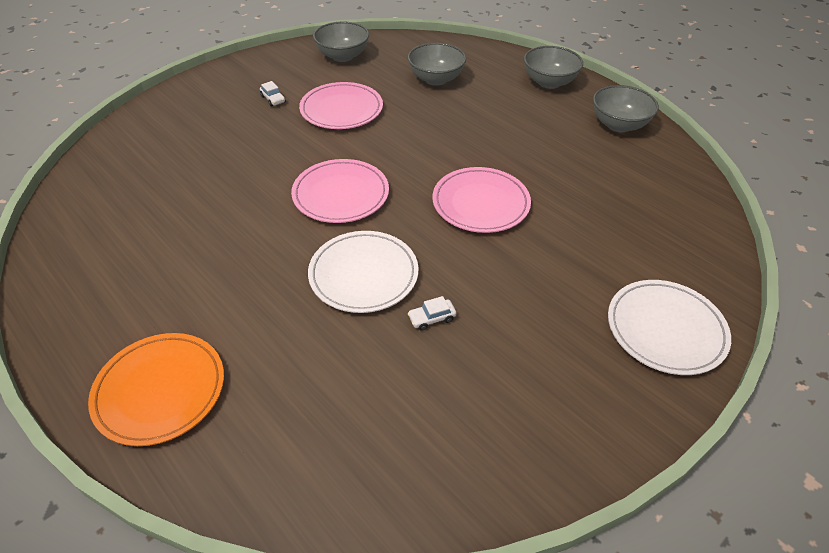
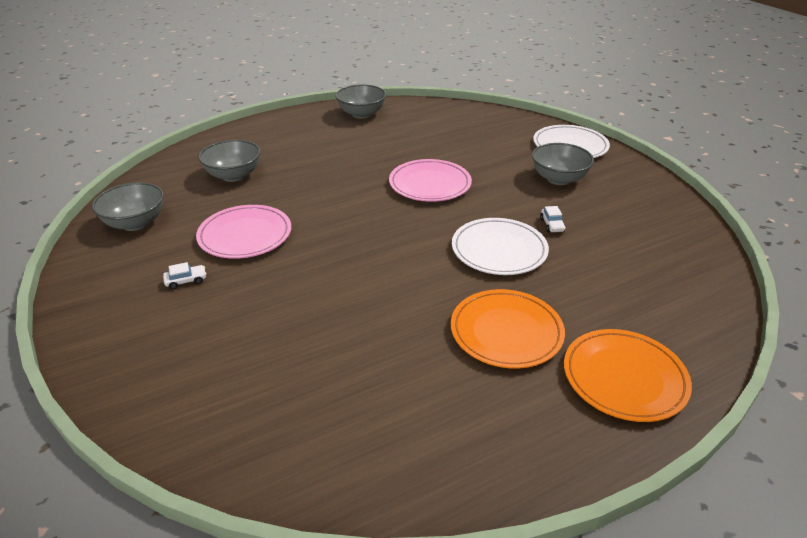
camera: 75 degrees left, 10 degrees down
(225, 292) = (506, 332): none -> orange plate
(341, 194) = (388, 250): pink plate -> none
(549, 82) = (284, 127): grey bowl -> grey bowl (558, 179)

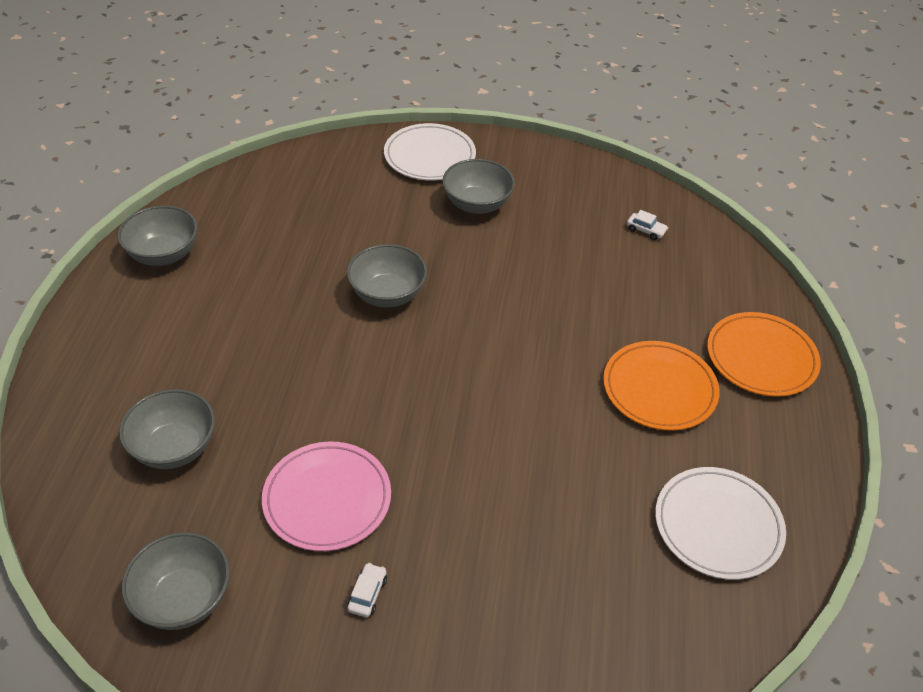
camera: 55 degrees left, 10 degrees up
(430, 184) = (387, 294): pink plate -> grey bowl
(499, 250) = (547, 319): white plate -> white plate (718, 525)
(552, 225) = (544, 260): white car -> white car (646, 230)

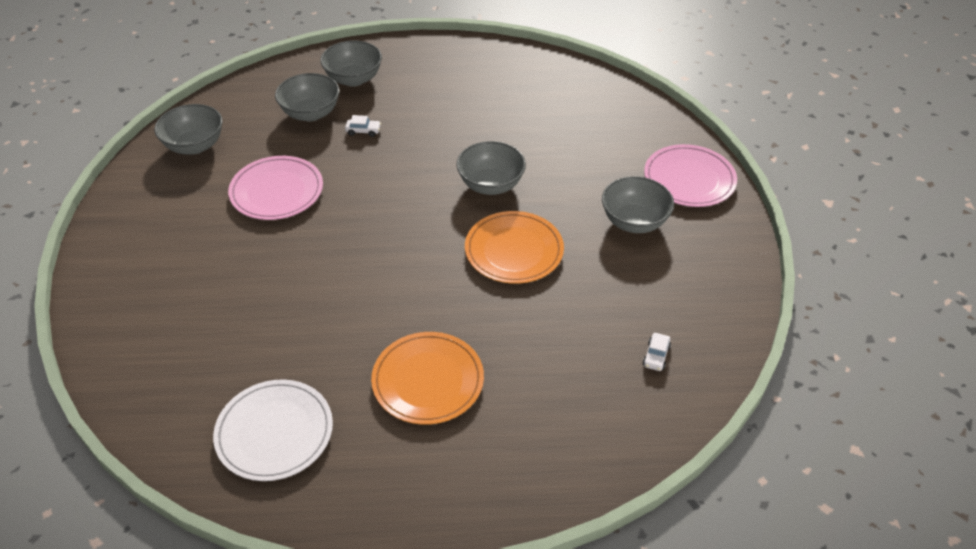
camera: 80 degrees right, 0 degrees up
(164, 254) = (492, 63): grey bowl -> grey bowl (353, 79)
(367, 594) = (200, 226): white car -> white car (363, 131)
(429, 156) = (689, 179): white plate -> pink plate
(761, 358) = (493, 467): orange plate -> orange plate (514, 251)

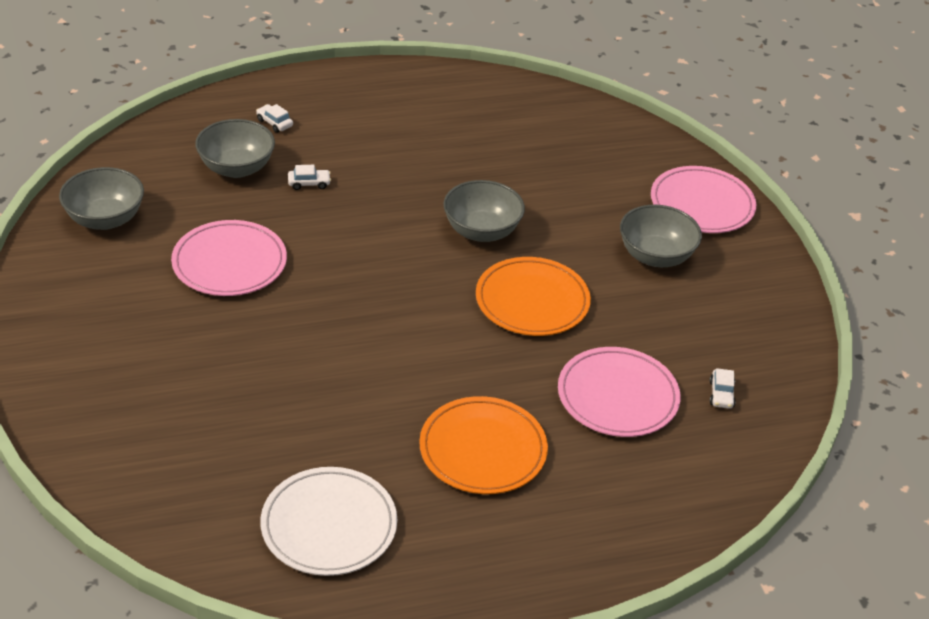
camera: 15 degrees left, 5 degrees down
(353, 79) = (274, 123): grey bowl -> white car
(561, 346) = (617, 396): none -> pink plate

